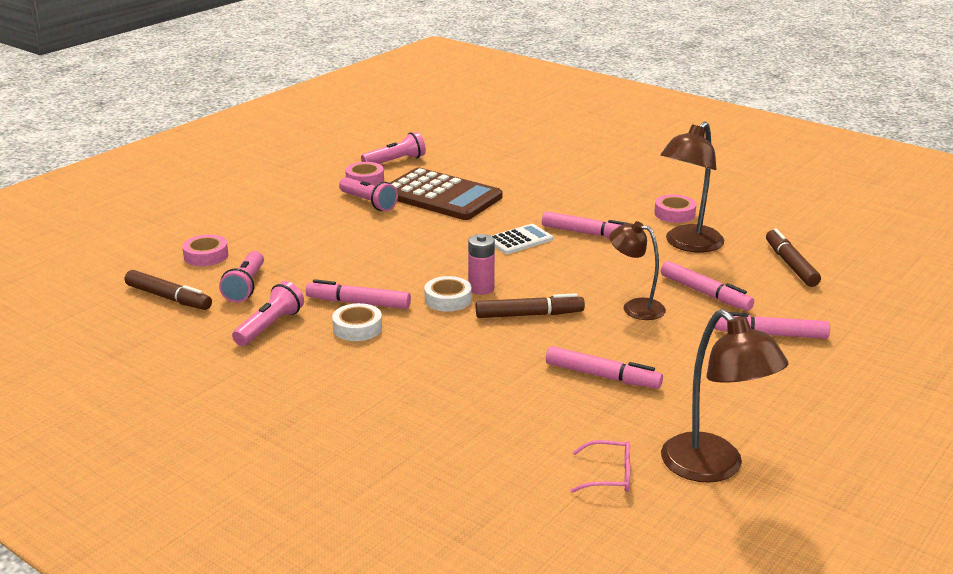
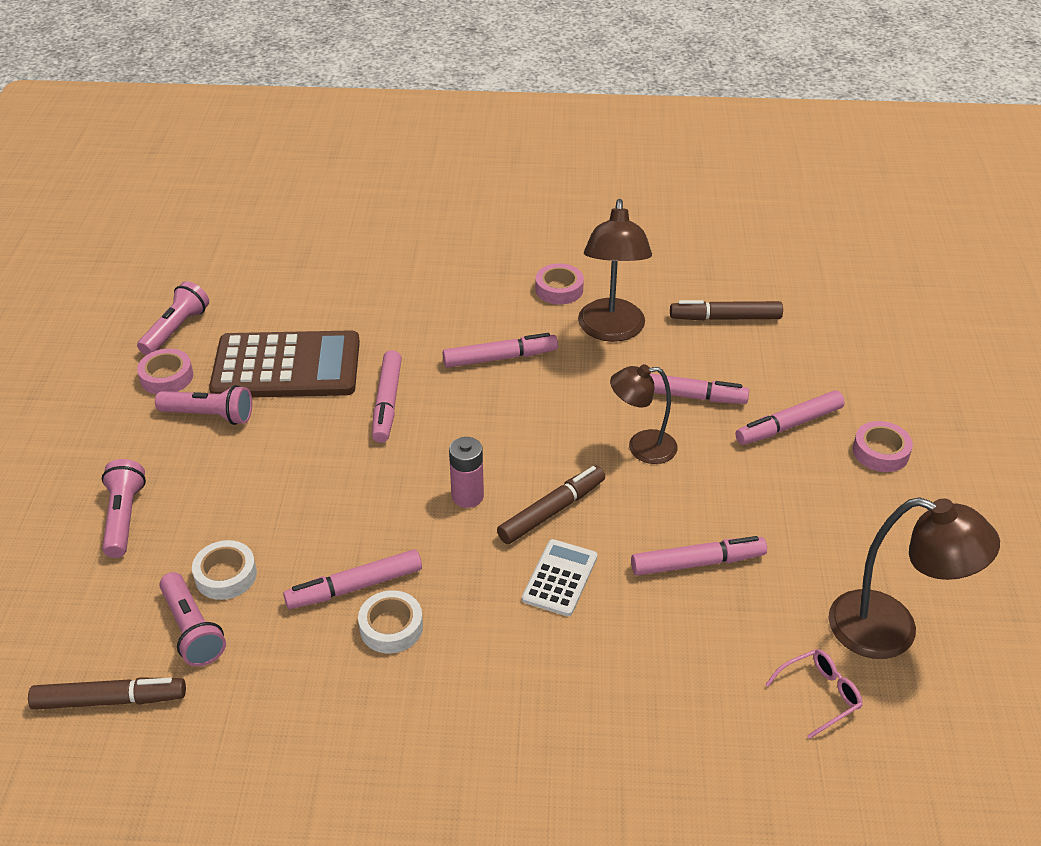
camera: 35 degrees left, 15 degrees up
(206, 256) = (87, 603): pink tape -> pink tape (880, 452)
(270, 326) = (287, 679): pink flashlight -> pink flashlight (124, 517)
(448, 299) = (448, 531): white tape -> white tape (226, 575)
(483, 230) = (387, 403): none -> pink marker
(520, 240) = (440, 400): white calculator -> white calculator (560, 578)
(790, 265) = (725, 318): brown marker -> brown marker turned 45 degrees counterclockwise

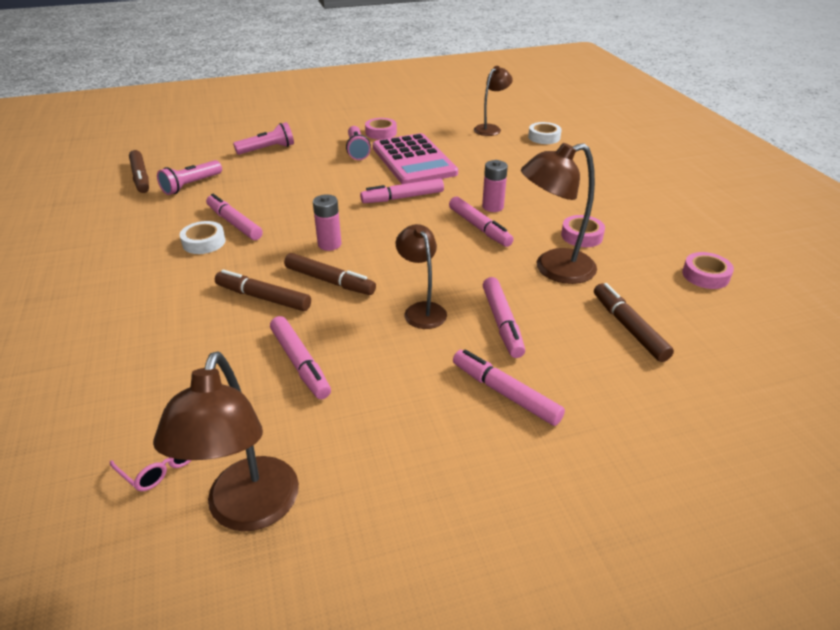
camera: 70 degrees right, 5 degrees down
(176, 330) = (422, 125): pink flashlight -> none
(226, 575) = (233, 184): white tape -> white tape (544, 137)
(242, 269) = (490, 128): none -> brown lamp
(286, 367) = (413, 160): brown calculator -> pink calculator
(459, 333) = (493, 207): none -> pink battery
(560, 578) = (263, 297): white calculator -> brown marker
(880, 452) = (508, 470): pink tape -> pink tape (705, 275)

